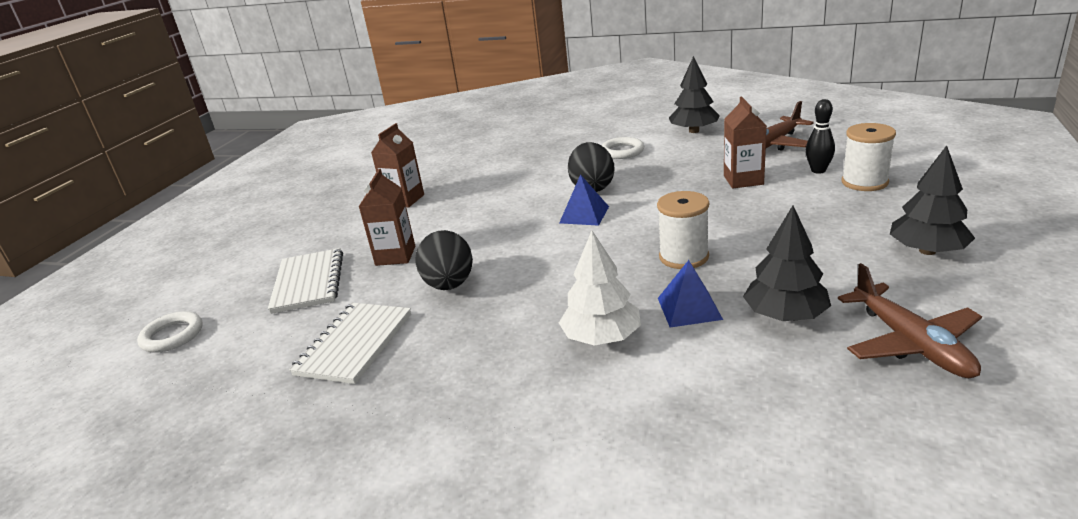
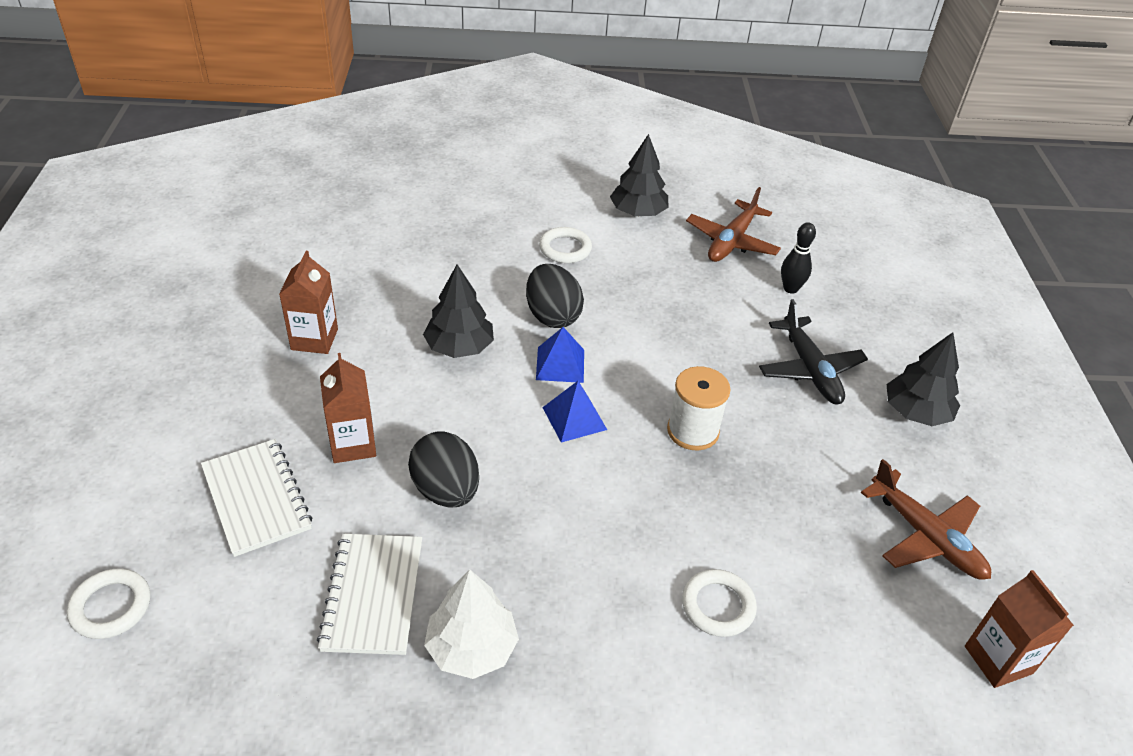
camera: 25 degrees left, 15 degrees up
(602, 338) = (648, 557): white tree -> white tree (471, 647)
(654, 378) = (718, 606): none -> white ring
(689, 308) = (721, 507): blue pyramid -> blue pyramid (574, 418)
(743, 180) = (718, 304): brown carton -> brown carton (998, 660)
(785, 316) = (813, 510): black tree -> black tree (459, 347)
(818, 220) = (809, 369): none -> black plane
(864, 182) = (839, 308): white spool -> none

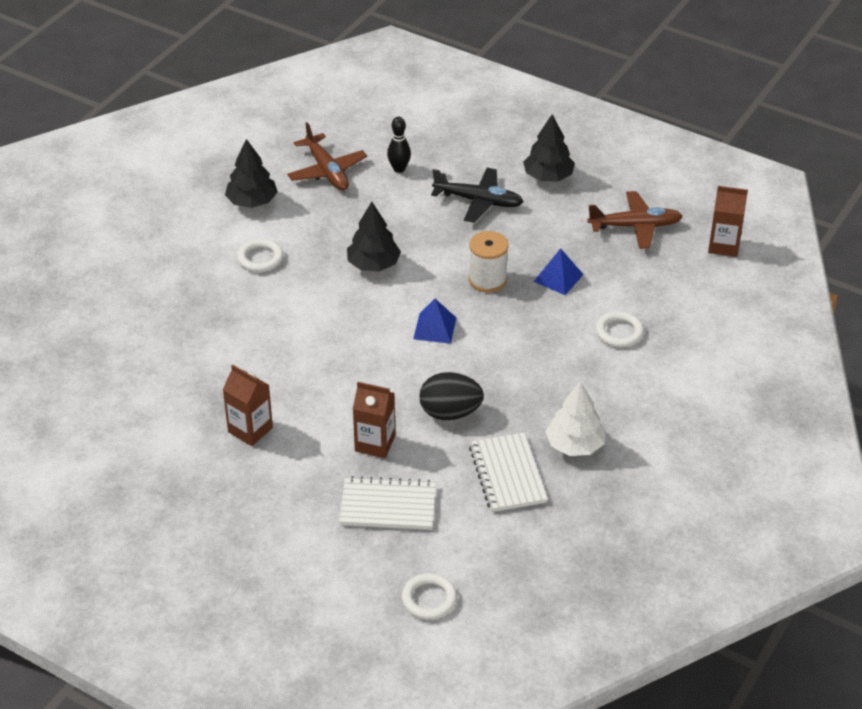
camera: 55 degrees left, 0 degrees up
(373, 595) = (508, 474): white notebook -> white notebook turned 45 degrees clockwise
(459, 347) = (322, 356): black tree -> black tree (373, 264)
(552, 316) = (329, 296): black egg -> none
(560, 364) = (380, 313): blue pyramid -> blue pyramid (558, 278)

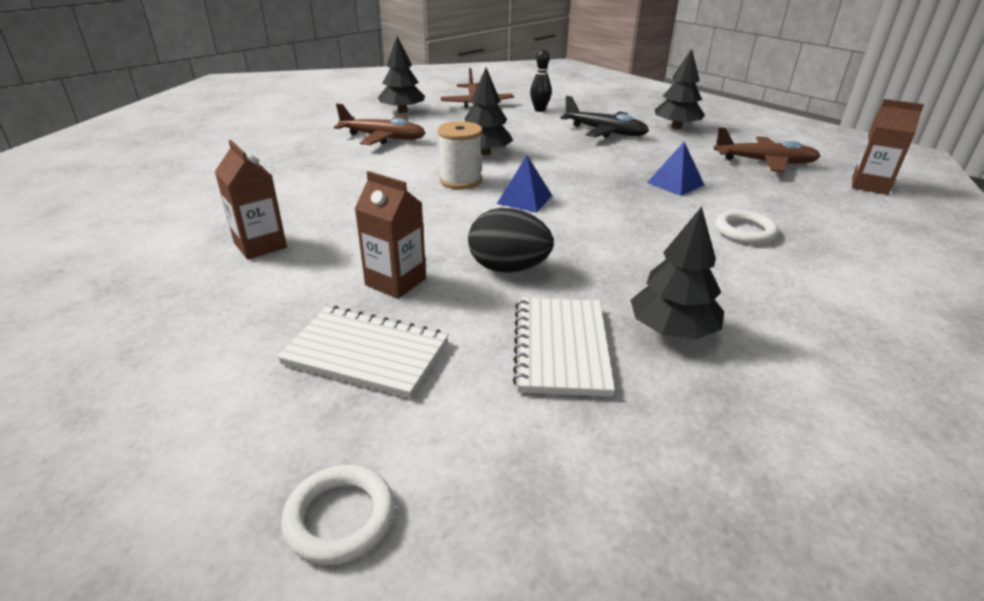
camera: 15 degrees right, 10 degrees down
(260, 258) = (383, 138): white ring -> brown plane
(487, 279) = (597, 175): white spool -> white spool (460, 180)
(575, 445) = (672, 330): white tree -> black tree

